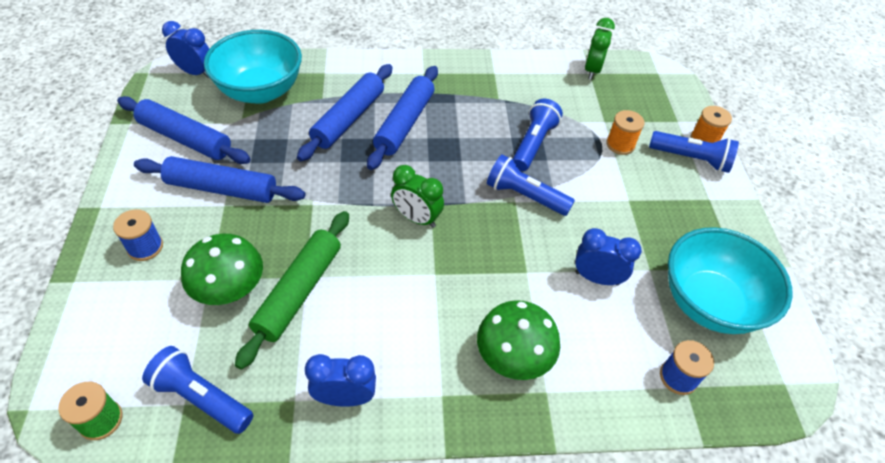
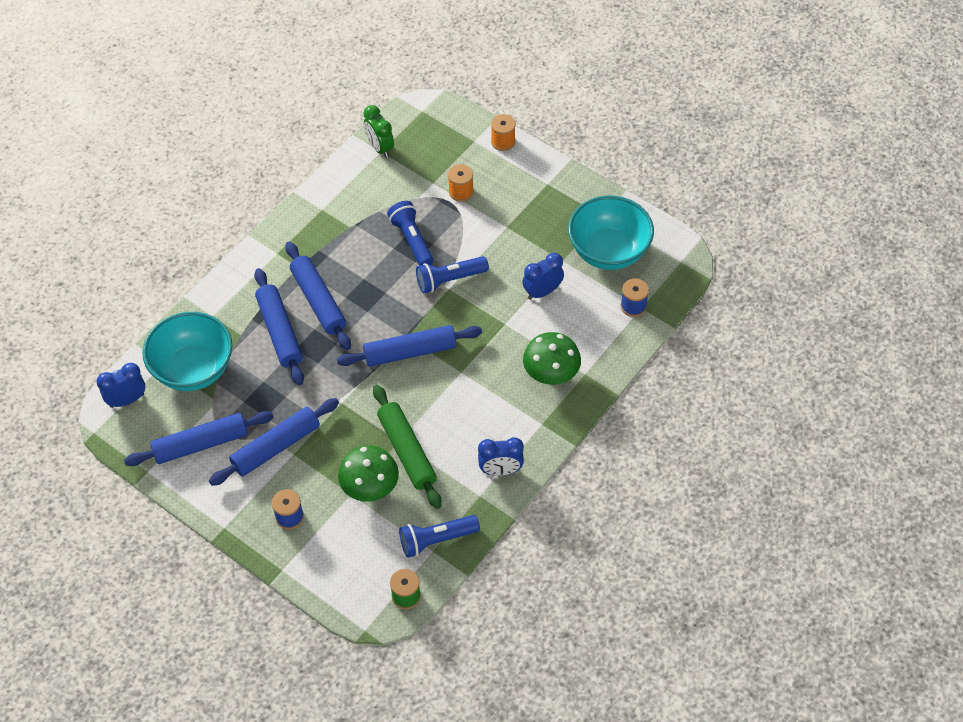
camera: 45 degrees left, 5 degrees up
(345, 398) = (500, 470): blue clock -> blue clock turned 135 degrees counterclockwise
(417, 218) = (410, 352): green clock -> blue rolling pin
(691, 159) = (510, 164): blue flashlight -> none

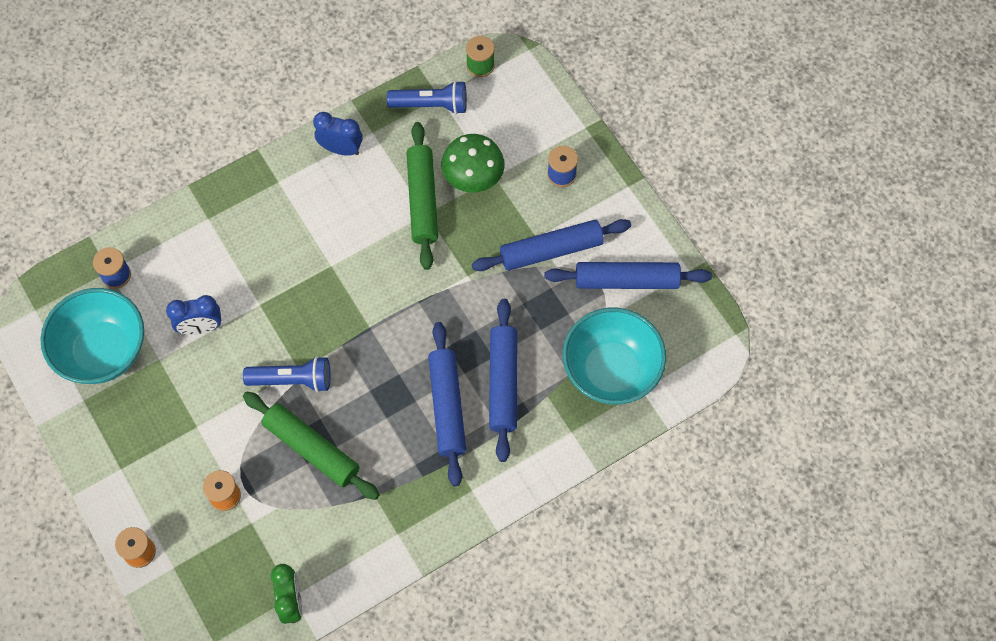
camera: 160 degrees left, 10 degrees up
(127, 400) = (692, 359): blue clock -> none
(410, 352) = (373, 307): blue rolling pin -> none
(411, 240) = (311, 449): blue flashlight -> green rolling pin
(551, 373) = (241, 231): green mushroom -> none

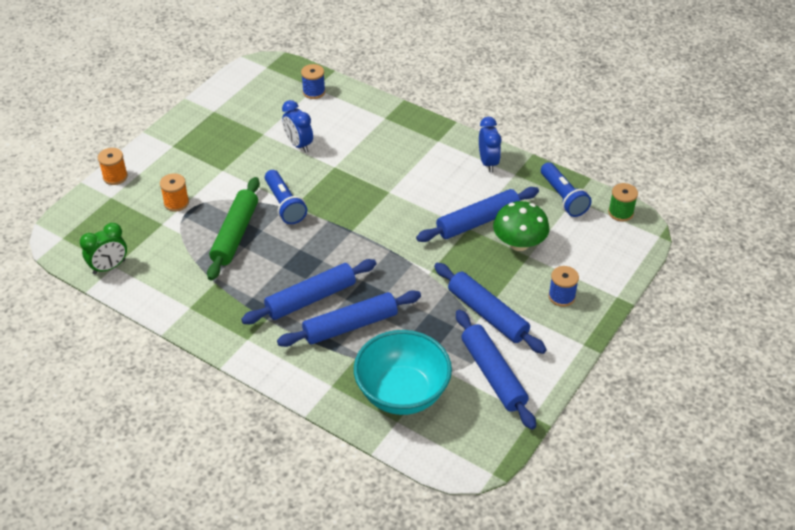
camera: 65 degrees right, 20 degrees down
(103, 351) = (254, 106): turquoise bowl -> none
(423, 200) = (478, 222): green rolling pin -> blue rolling pin

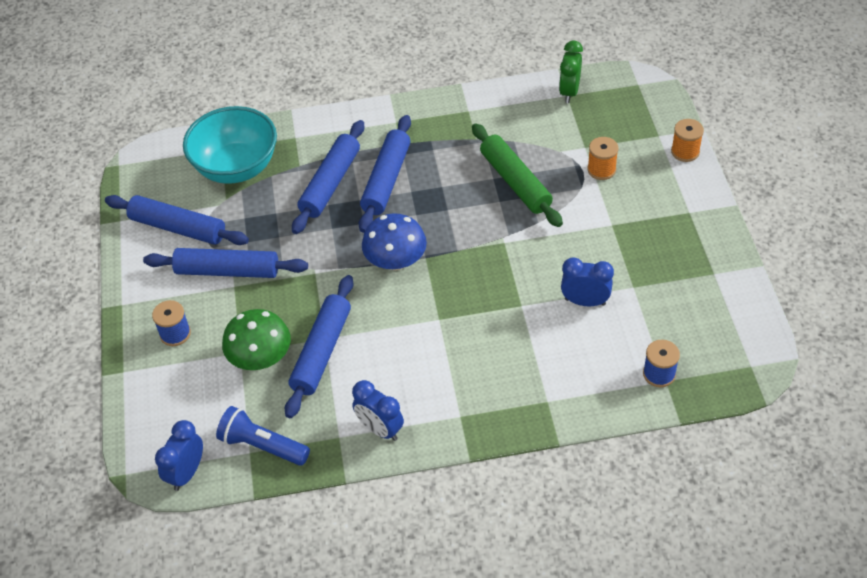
camera: 140 degrees right, 5 degrees up
(285, 205) = (512, 236): blue flashlight -> none
(372, 241) = (396, 261): none -> blue mushroom
(620, 212) = (187, 473): green spool -> blue clock

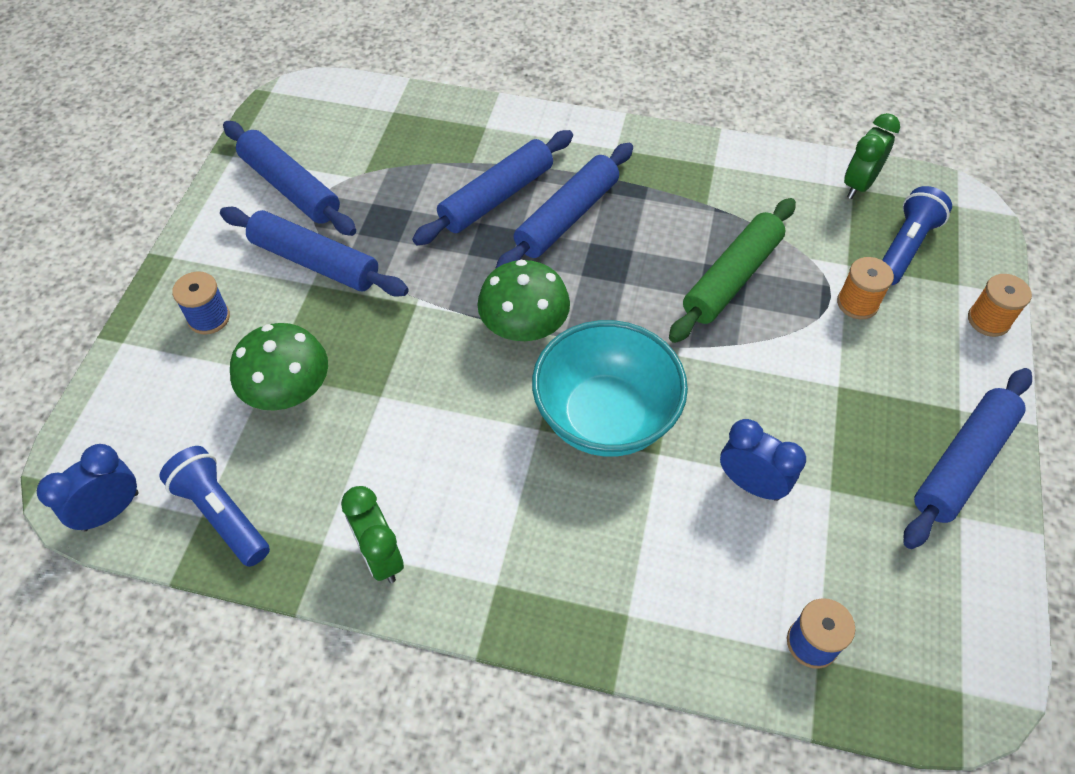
camera: 20 degrees right, 5 degrees up
(236, 167) = (398, 139): turquoise bowl -> turquoise bowl (605, 417)
(321, 351) = (366, 413): blue rolling pin -> blue rolling pin (962, 462)
(380, 429) = (380, 556): blue clock -> green clock
(396, 261) = (524, 327): blue mushroom -> green mushroom
(515, 182) = (732, 278): green rolling pin -> green rolling pin turned 45 degrees clockwise
(615, 123) = (904, 247): none -> blue flashlight

